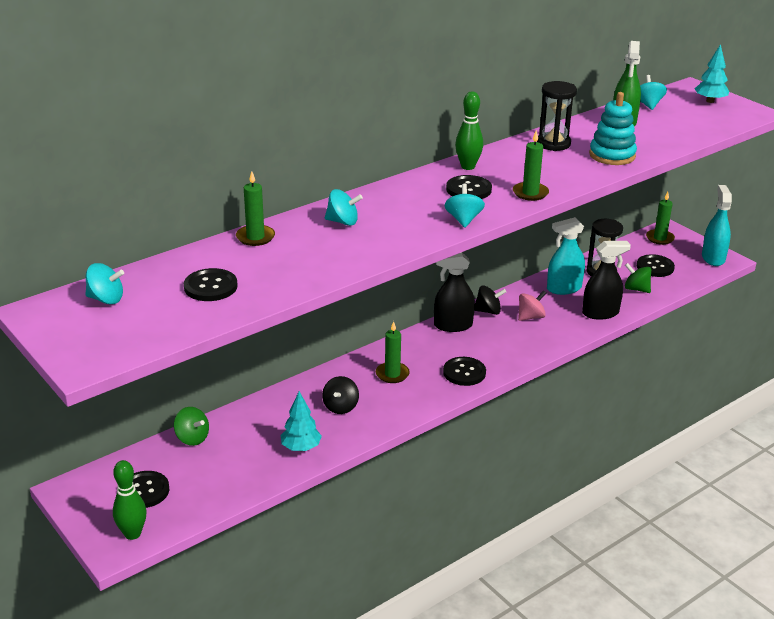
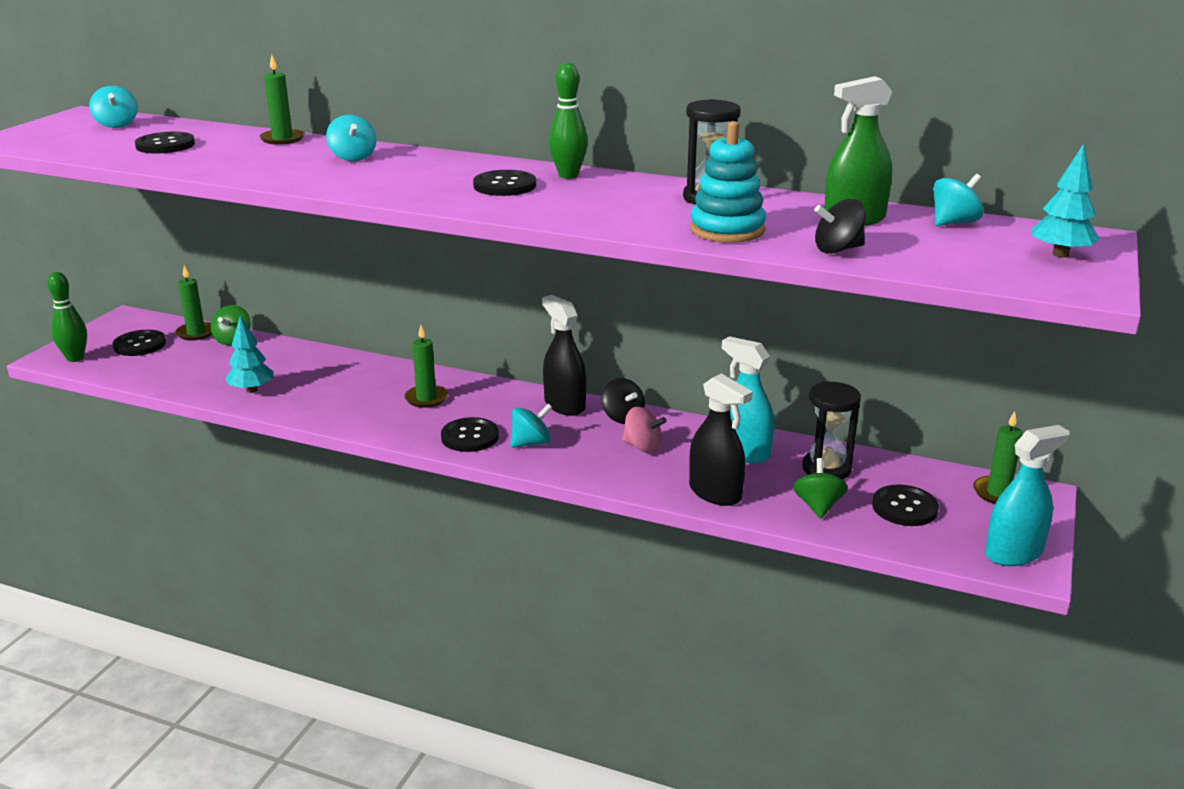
camera: 60 degrees right, 5 degrees down
(340, 407) = (339, 389): black spinning top -> black spinning top (838, 249)
(463, 220) = (419, 196): turquoise spinning top -> turquoise spinning top (531, 443)
(530, 193) = (536, 211): green candle -> green candle (196, 333)

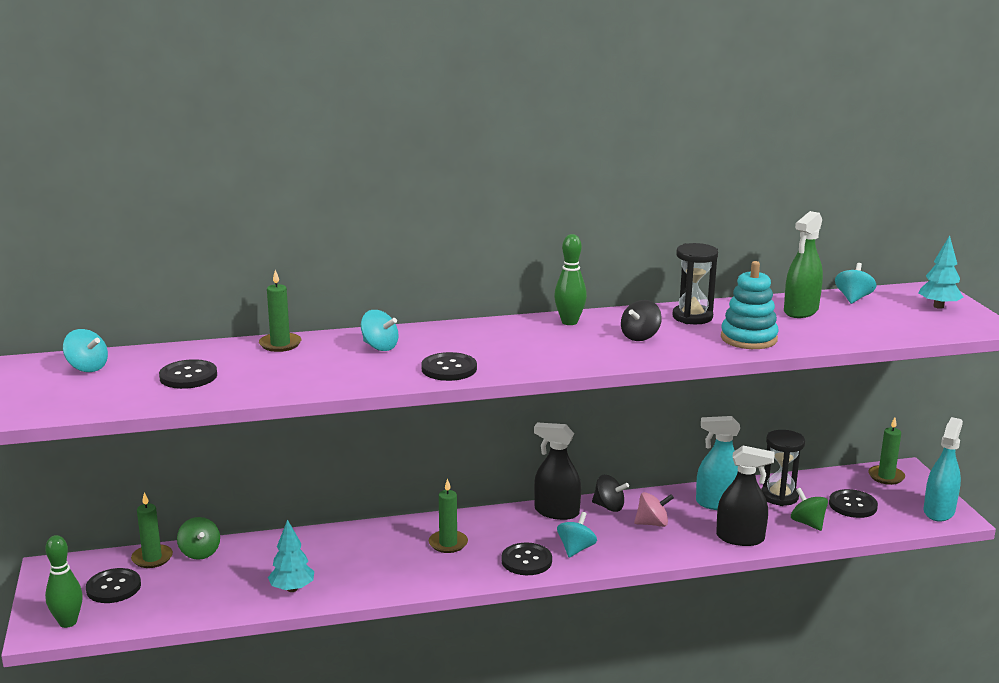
camera: 35 degrees left, 5 degrees down
(504, 185) = (545, 342): black button -> black button (449, 369)
(838, 249) = (832, 335): black spinning top -> black spinning top (640, 337)

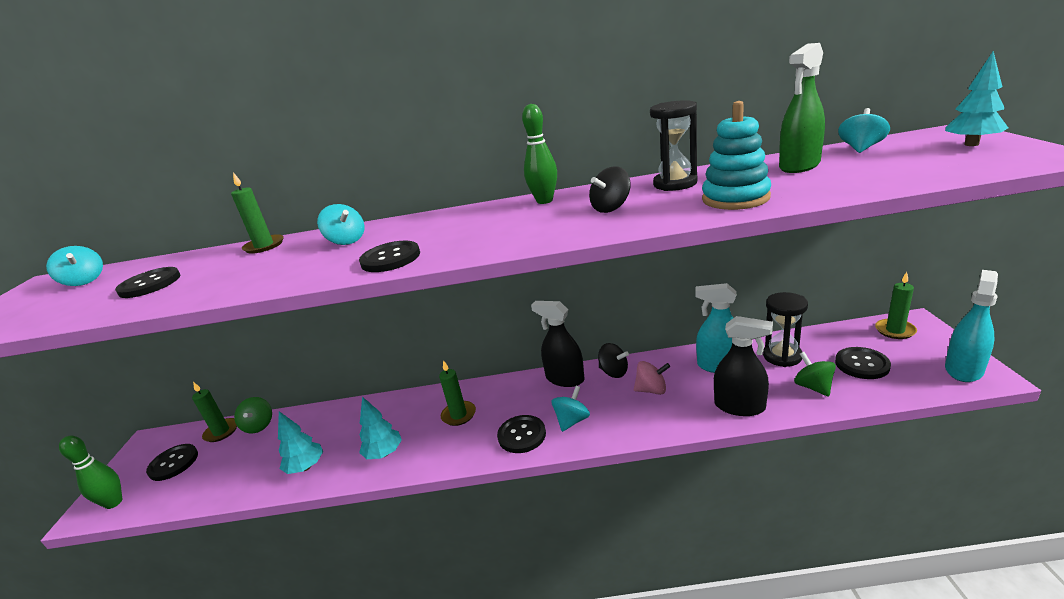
camera: 15 degrees right, 5 degrees up
(379, 576) = (384, 453): none -> turquoise tree

